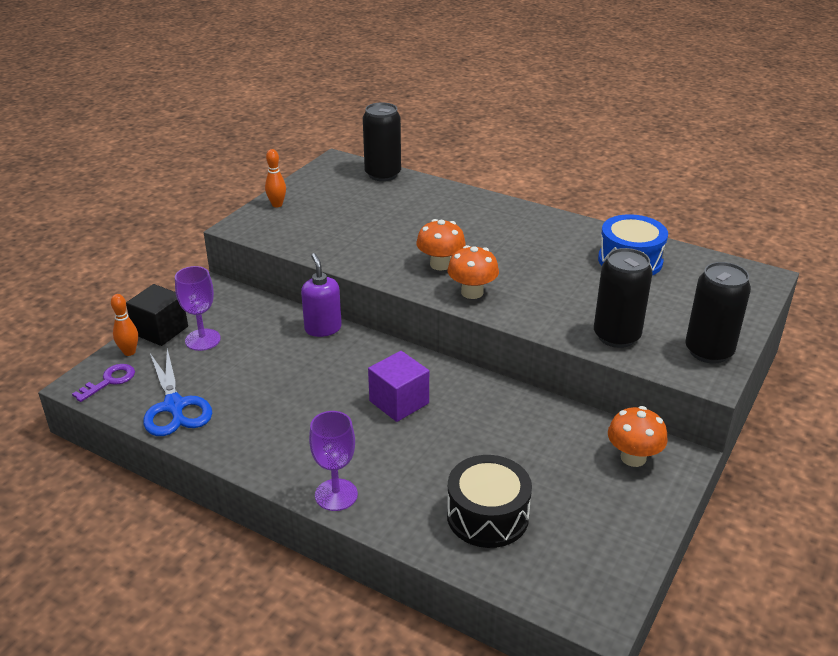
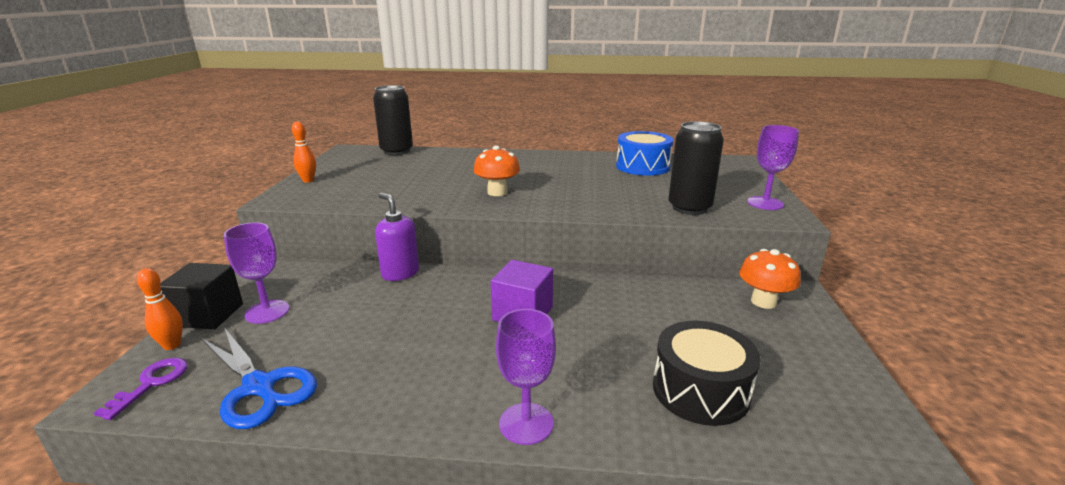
camera: 25 degrees left, 10 degrees down
(472, 292) = (543, 204): orange mushroom -> none
(708, 351) = (765, 203): black can -> purple goblet

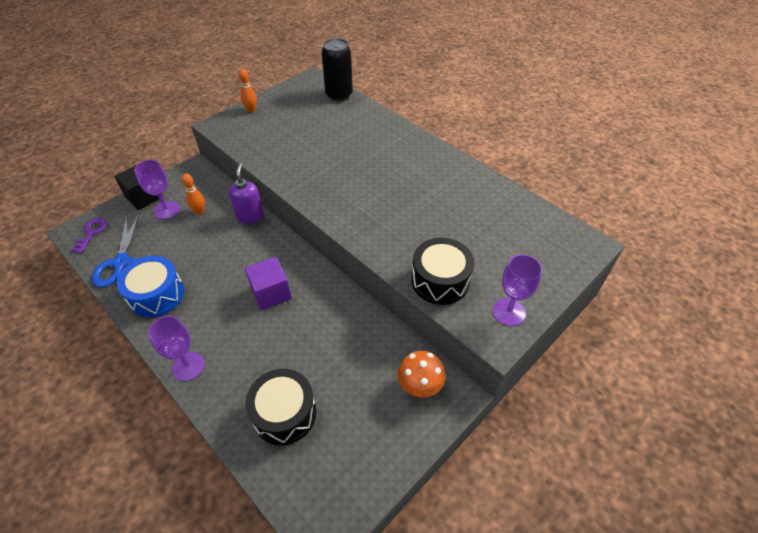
camera: 40 degrees right, 25 degrees up
(152, 383) = (92, 233): purple key -> purple key turned 45 degrees counterclockwise
(172, 345) = (116, 211): orange bowling pin -> orange bowling pin (199, 212)
(497, 192) = (339, 184): orange mushroom -> none
(642, 166) = (487, 207): blue drum -> blue drum (156, 295)
(689, 208) = (440, 280): black can -> black drum

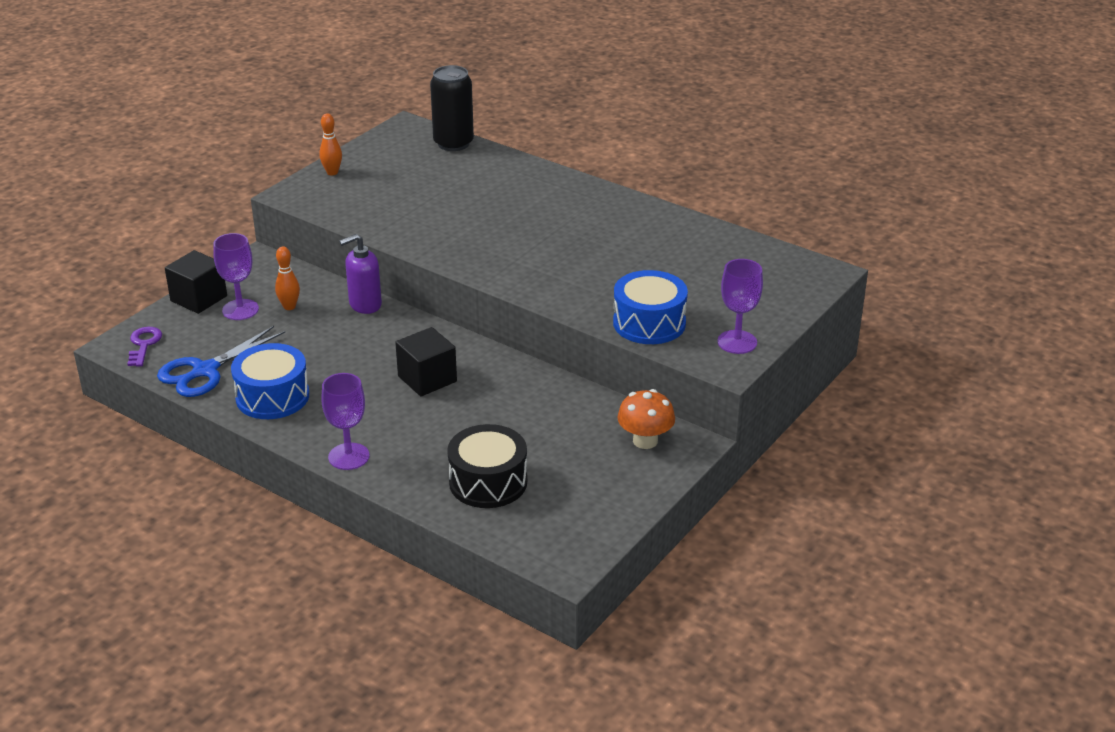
camera: 10 degrees left, 15 degrees down
(121, 263) = (205, 371): blue scissors -> blue scissors turned 60 degrees clockwise
(250, 216) = (365, 305): purple soap dispenser -> purple soap dispenser turned 105 degrees counterclockwise
(271, 293) = (427, 379): purple cube -> black cube
(440, 280) = (649, 323): black drum -> blue drum

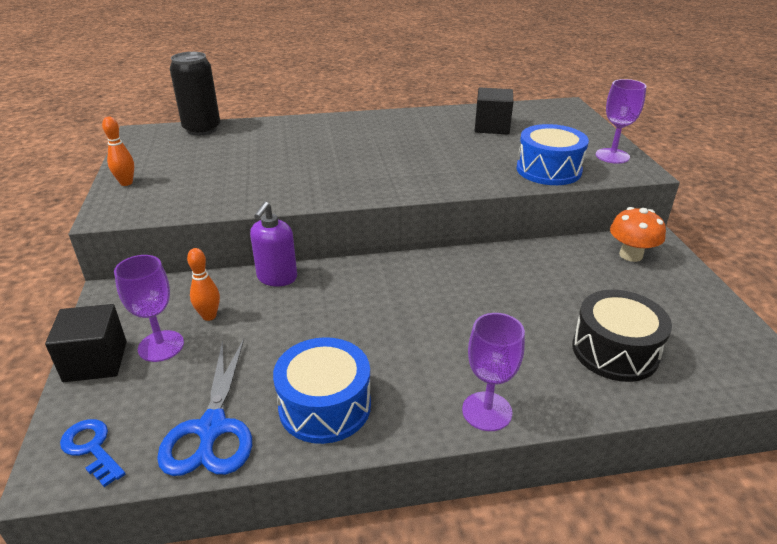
camera: 45 degrees left, 0 degrees up
(144, 344) = (91, 448): purple key -> blue key
(427, 379) = (426, 303): black cube -> black cube (492, 127)

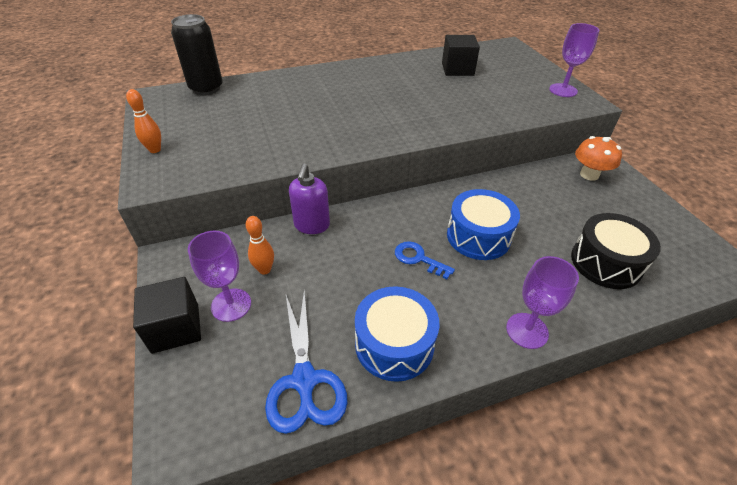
camera: 10 degrees left, 10 degrees up
(91, 448) = (201, 416): blue key -> blue key (418, 258)
(548, 170) = (518, 107): blue drum -> blue drum (478, 236)

